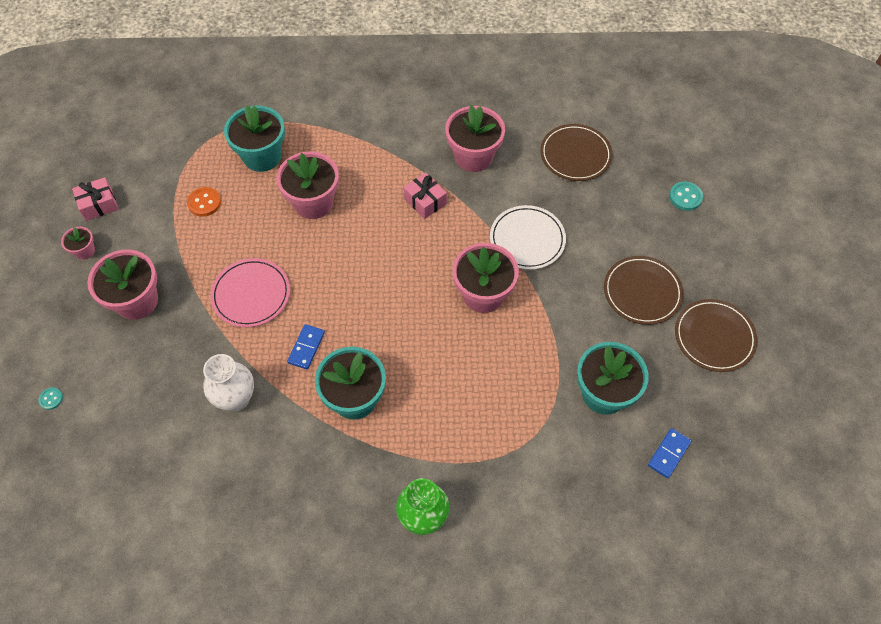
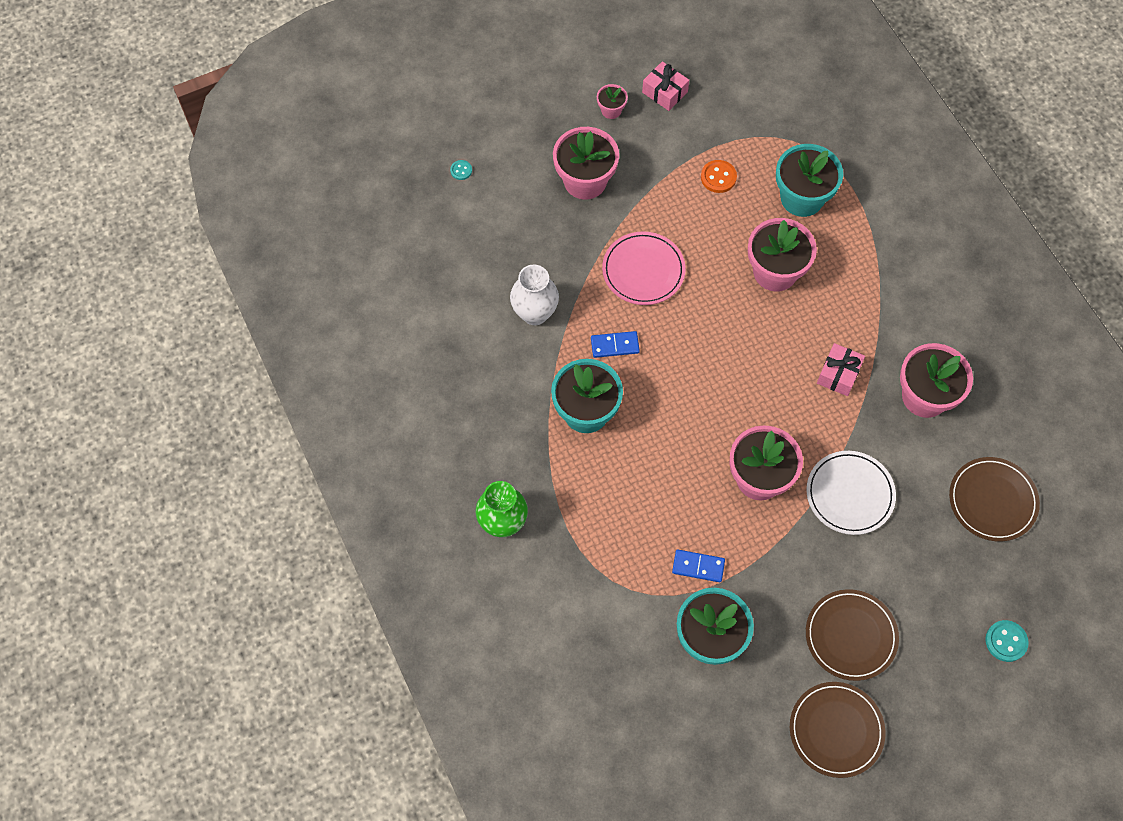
camera: 65 degrees right, 5 degrees up
(668, 454) = (676, 725): blue domino -> blue domino (698, 566)

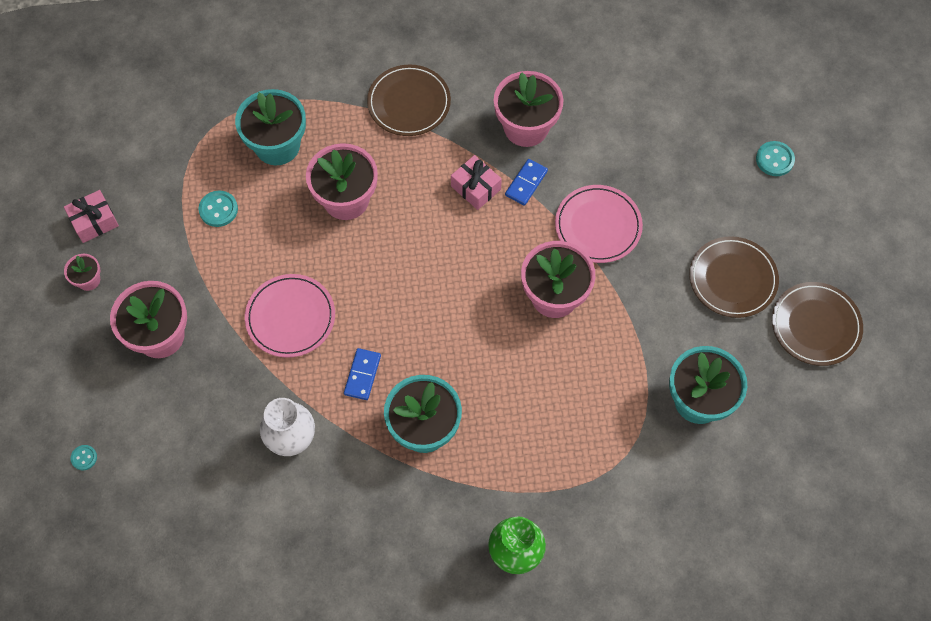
camera: 70 degrees left, 0 degrees up
(698, 566) = (624, 383): blue domino -> blue domino (526, 183)
(718, 177) = (218, 209): orange button -> turquoise button
(850, 494) = (598, 226): white plate -> pink plate
(992, 500) = (644, 116): brown plate -> brown plate (409, 103)

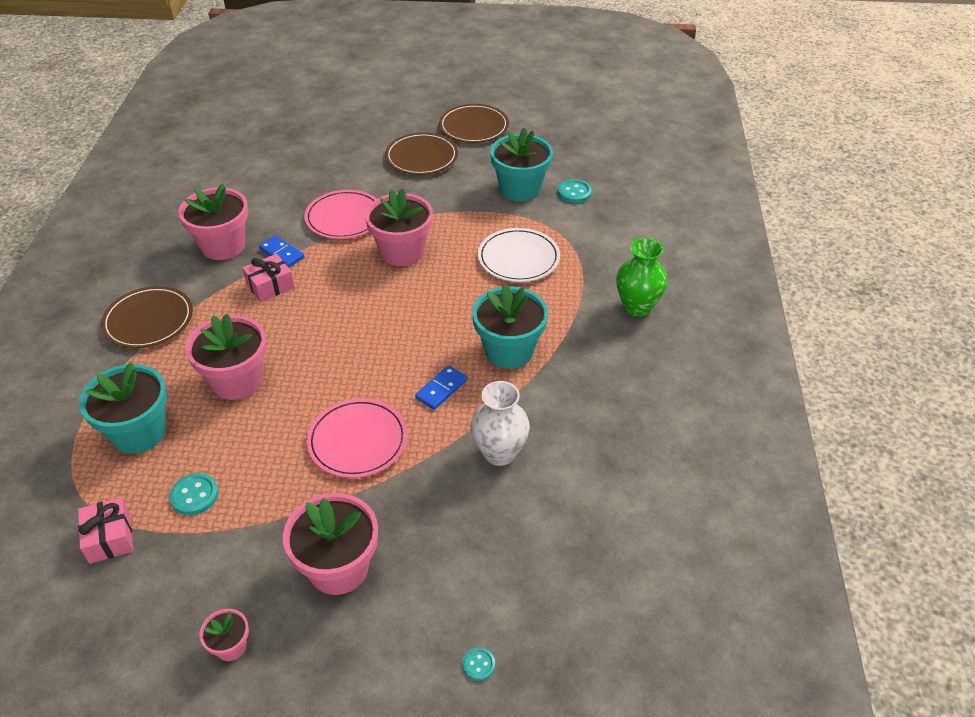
camera: 80 degrees left, 20 degrees down
(94, 221) = (146, 634): pink gift -> pink gift (110, 538)
(362, 375) = (441, 389): blue domino -> blue domino turned 75 degrees counterclockwise
(570, 417) = (518, 258): none -> white plate
(774, 159) = (327, 122): turquoise button -> turquoise button (574, 192)

